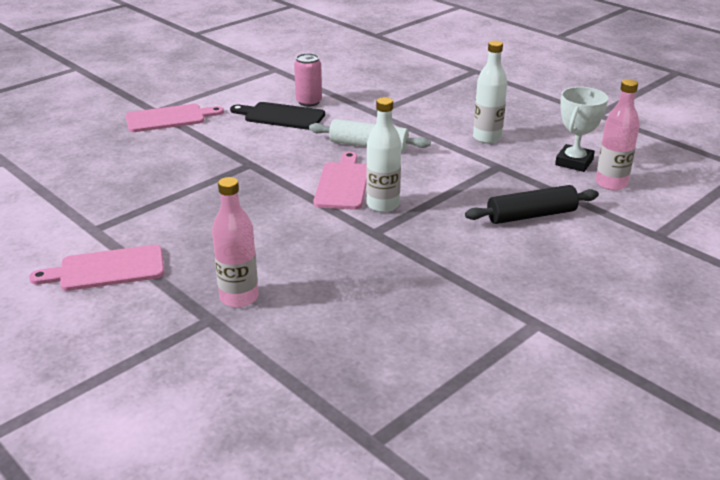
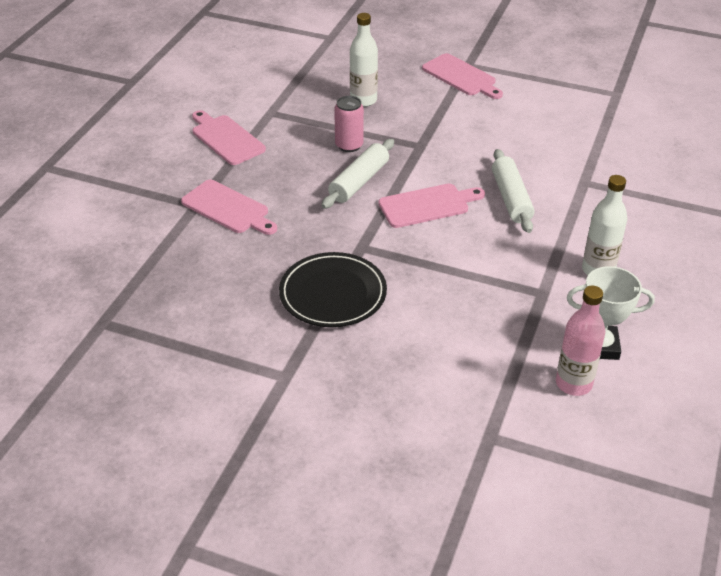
camera: 65 degrees right, 10 degrees up
(239, 297) = (228, 208): pink bottle -> pink cutting board
(273, 208) = (359, 182): none -> white rolling pin
(281, 116) = (521, 131): black cutting board -> none
(309, 102) = (566, 136): pink can -> pink can (349, 145)
(383, 205) = (409, 239): white bottle -> white bottle (363, 100)
(432, 265) = (333, 294): none -> black plate
(531, 215) = (460, 336): black rolling pin -> none

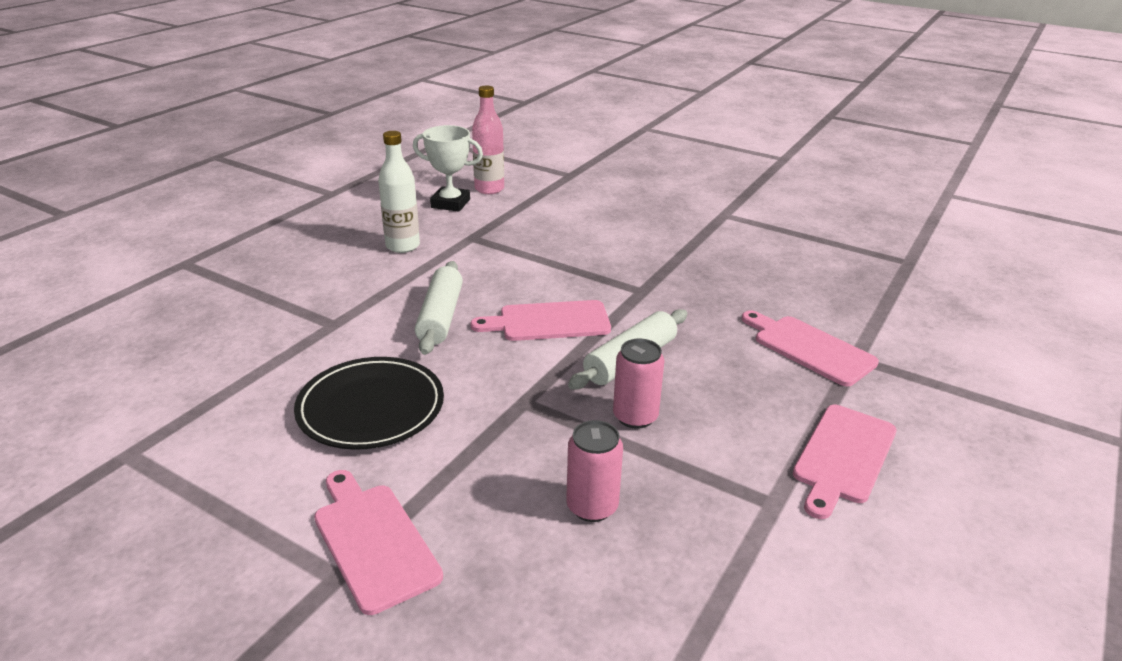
camera: 170 degrees left, 10 degrees down
(226, 138) = (843, 457): pink cutting board -> pink cutting board turned 60 degrees clockwise
(333, 294) = (678, 258): black plate -> black plate (371, 408)
(363, 100) = (592, 506): white bottle -> pink can

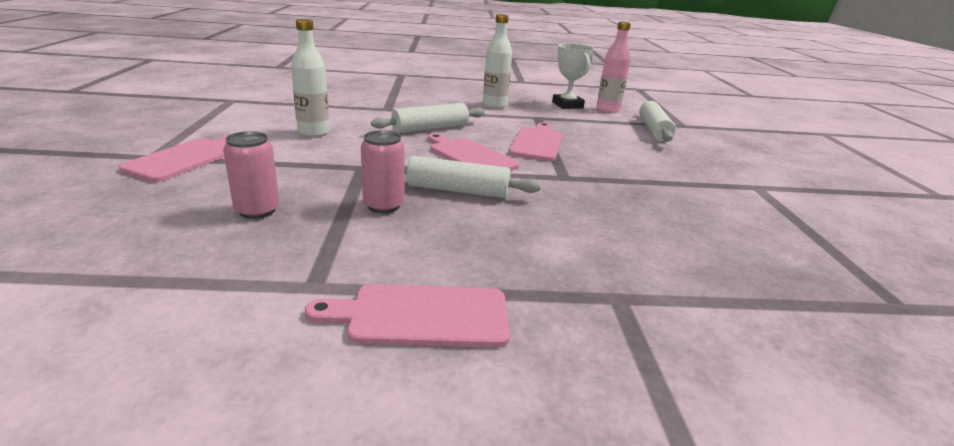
camera: 55 degrees right, 5 degrees down
(371, 408) = (313, 132): black plate -> white bottle
(568, 194) = (653, 130): none -> white rolling pin
(809, 348) = (594, 266): pink cutting board -> pink cutting board (537, 143)

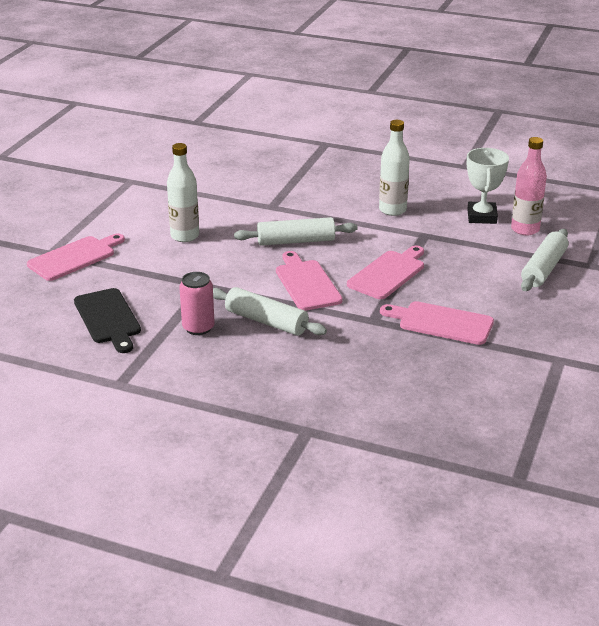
camera: 25 degrees right, 5 degrees up
(257, 210) = (108, 318): pink can -> black cutting board
(421, 316) = (172, 416): pink cutting board -> pink cutting board (441, 323)

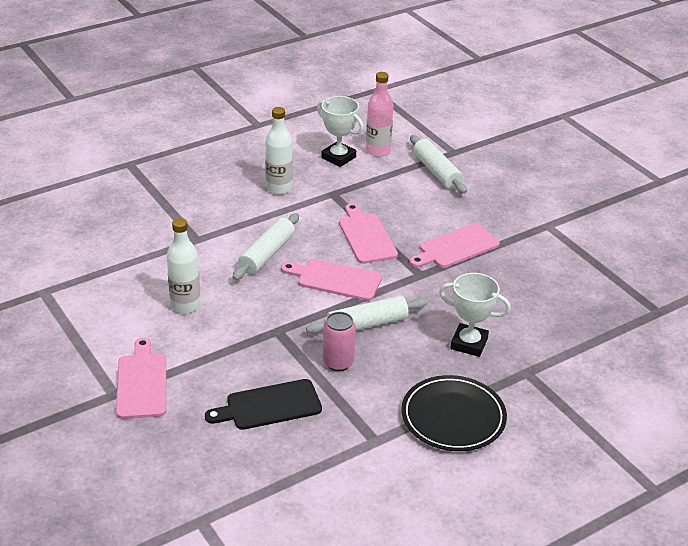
camera: 55 degrees left, 5 degrees up
(108, 318) = (269, 406): black cutting board -> black cutting board turned 150 degrees clockwise
(194, 412) = (453, 417): none -> black plate
(308, 383) = (469, 343): none -> white trophy

